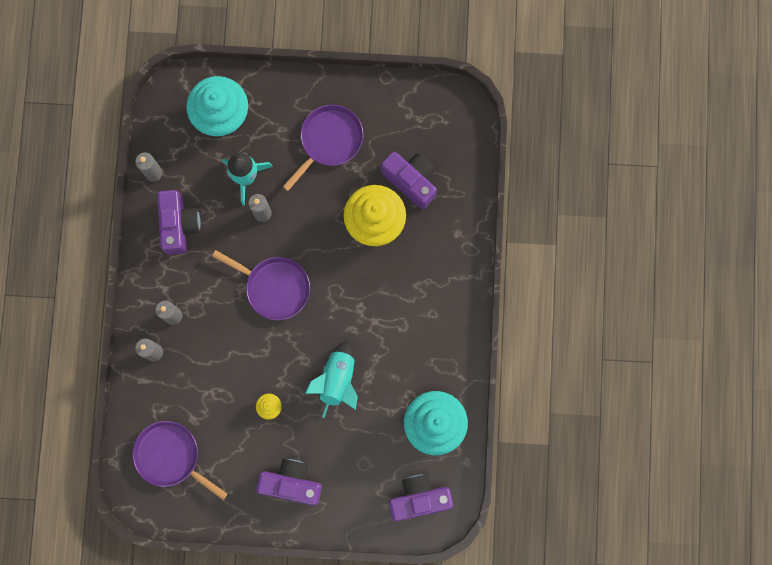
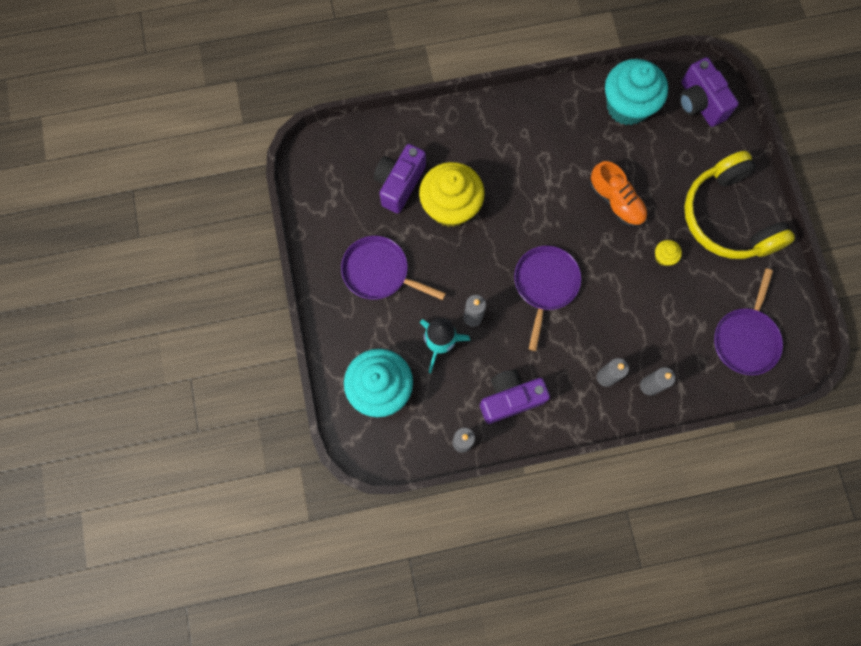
camera: 105 degrees left, 5 degrees down
(291, 483) = (727, 217): purple camera -> yellow headphones
(337, 380) = (616, 201): turquoise rocket -> orange shoe

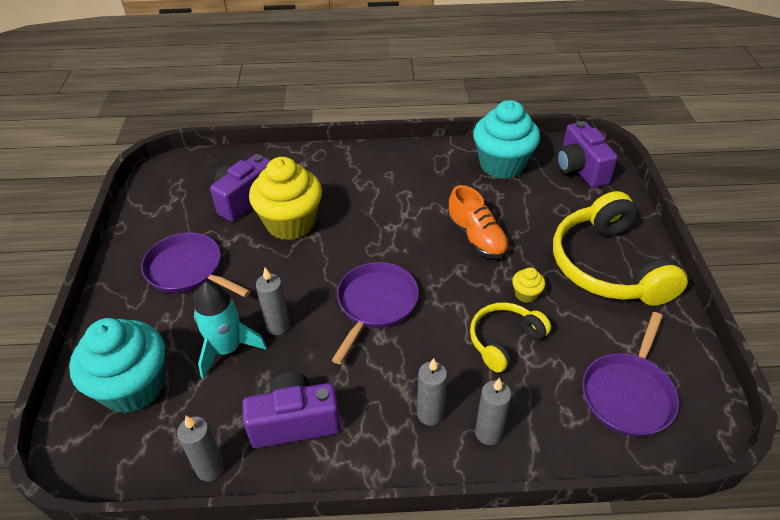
camera: 10 degrees right, 30 degrees down
(651, 305) = (504, 340): none -> yellow headphones

